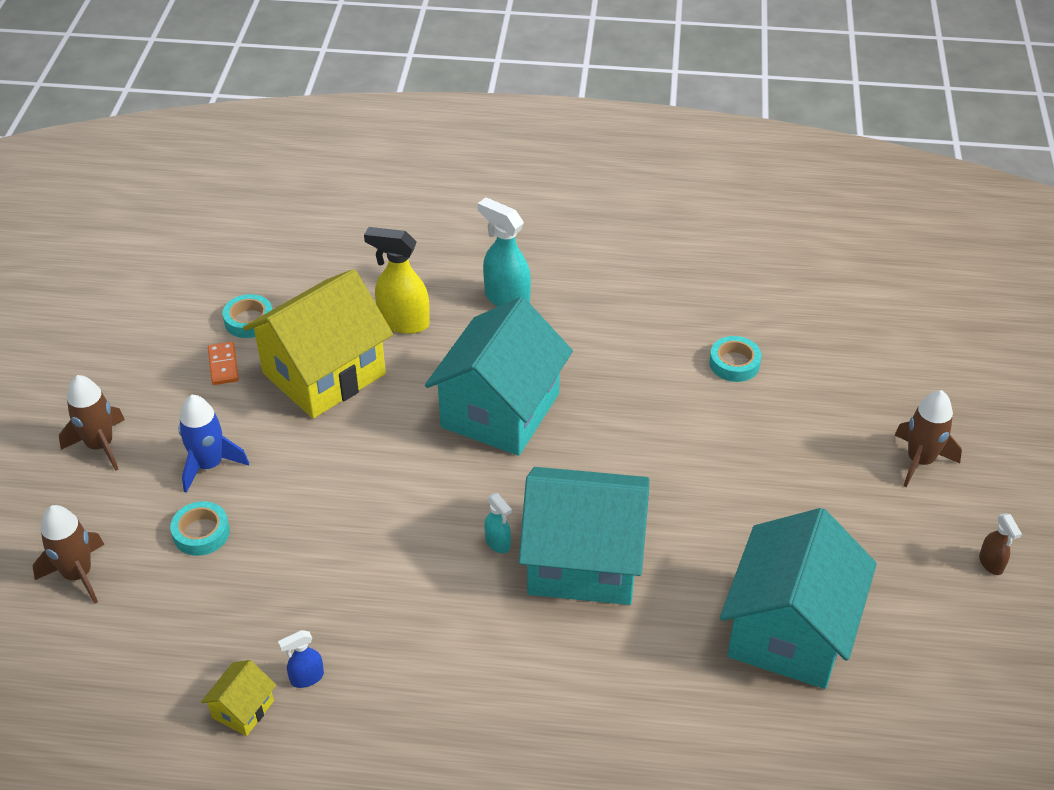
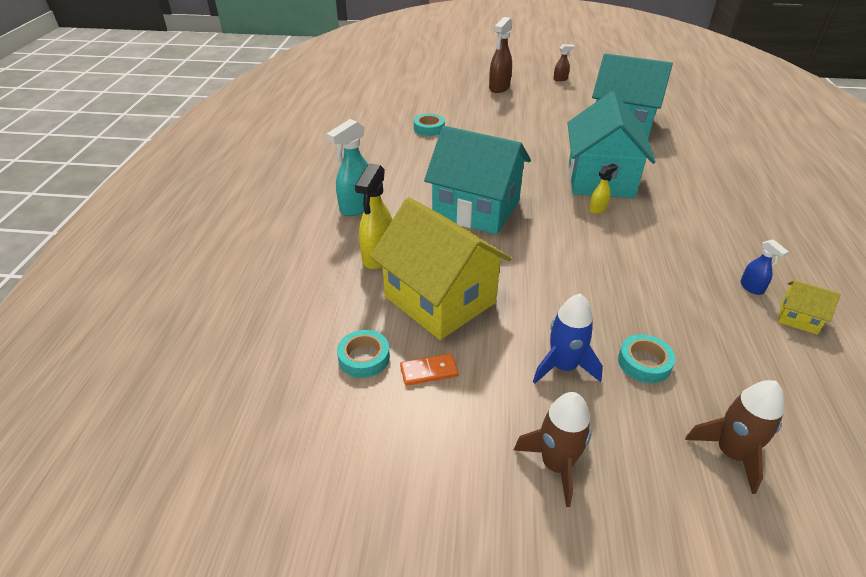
camera: 90 degrees left, 5 degrees down
(498, 543) = (598, 209): turquoise spray bottle -> yellow spray bottle
(920, 460) = (499, 88): brown rocket -> brown spray bottle

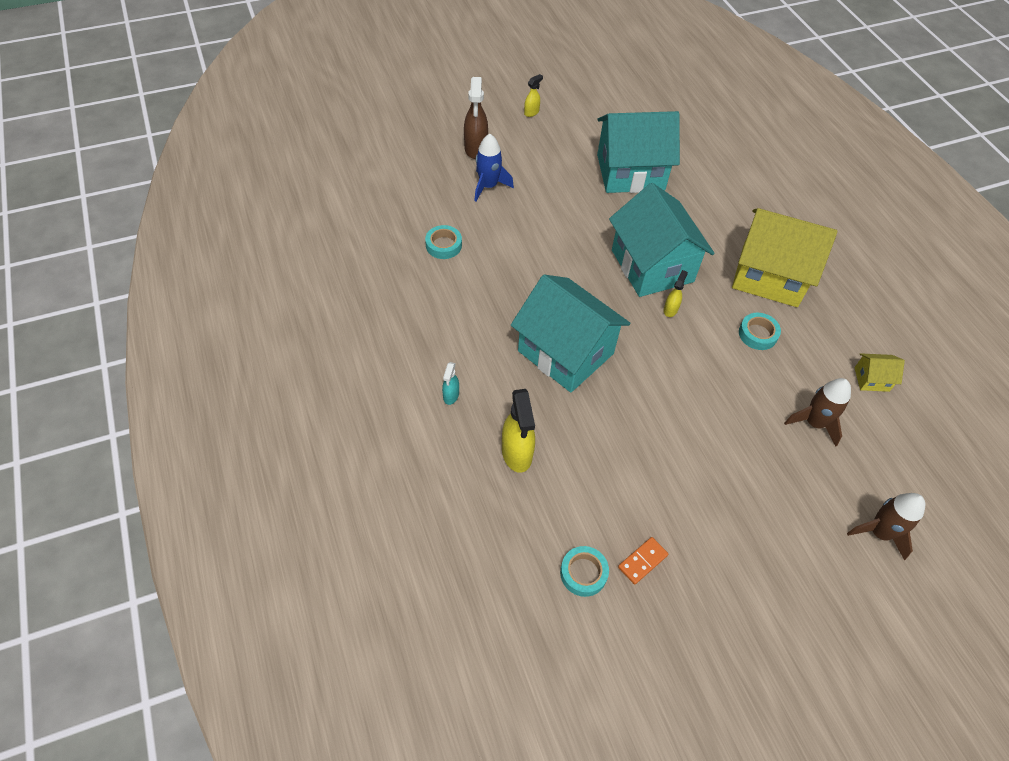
camera: 30 degrees left, 15 degrees up
(356, 207) = (451, 396): turquoise spray bottle -> turquoise spray bottle, size x0.53
(440, 299) = (603, 480): yellow house -> yellow house (769, 276)
(476, 209) = (565, 352): turquoise house -> turquoise house turned 45 degrees clockwise
(556, 465) = (779, 601): brown rocket -> brown rocket (814, 423)
(560, 79) = (531, 112): brown spray bottle -> yellow spray bottle
(563, 366) = (737, 507): blue rocket -> blue rocket (488, 186)
(644, 363) = (790, 476): turquoise tape -> turquoise tape (757, 334)
(751, 288) = (828, 359): blue spray bottle -> none

